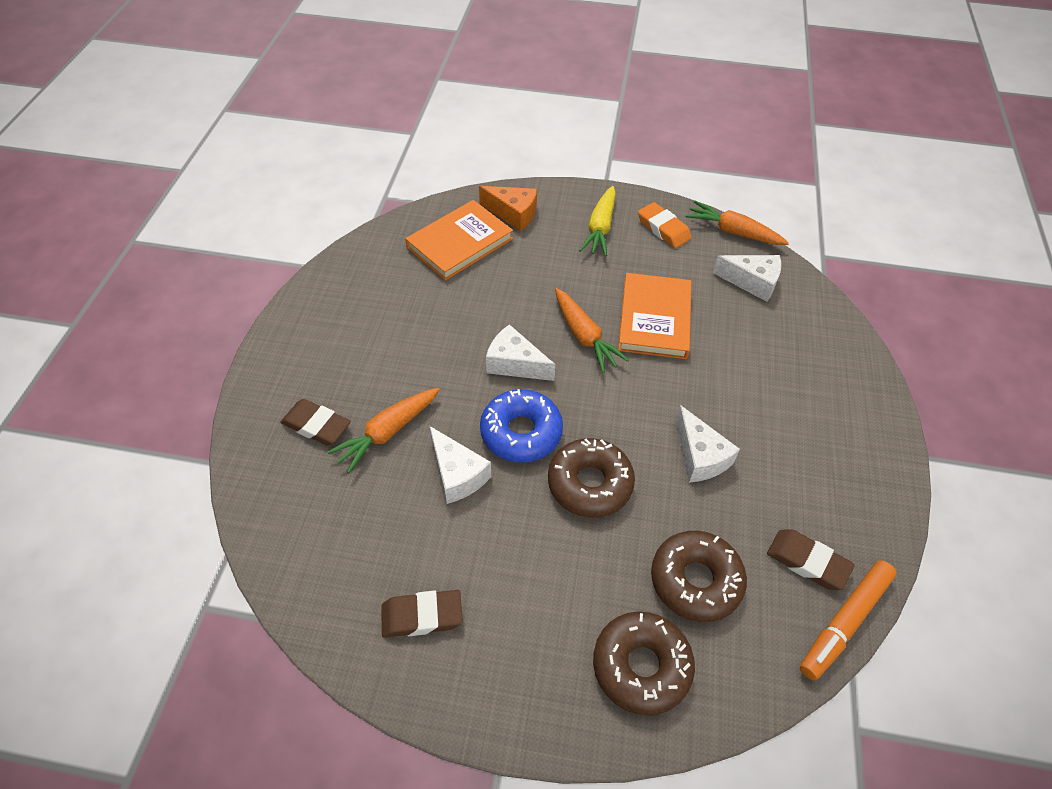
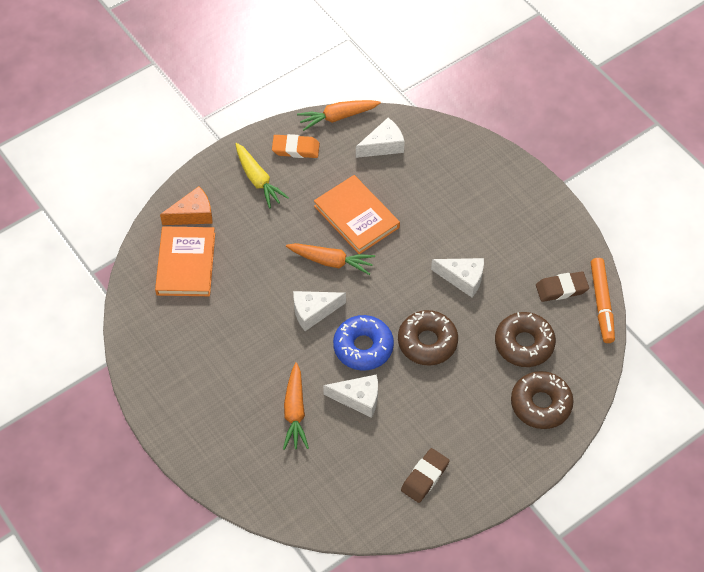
camera: 45 degrees left, 5 degrees up
(316, 425) = (252, 444): brown eraser -> none

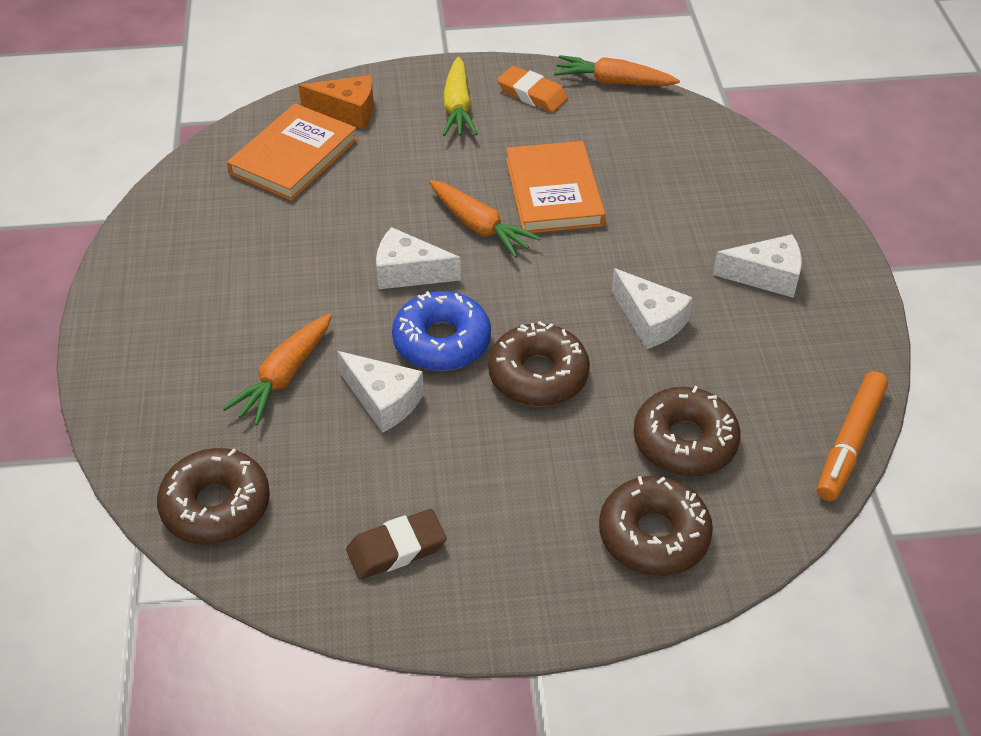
camera: 30 degrees right, 10 degrees down
(318, 503) = (216, 506): none -> brown donut
(383, 145) = (651, 131): white cheese -> white cheese (766, 276)
(561, 289) = (795, 396): brown eraser -> none

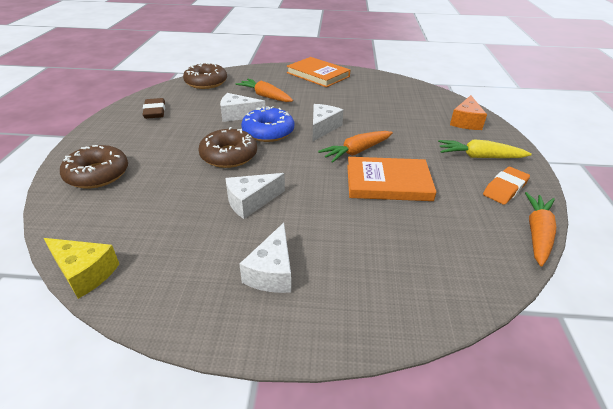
camera: 100 degrees right, 10 degrees down
(293, 156) = (422, 106): orange book -> orange book (318, 74)
(383, 400) = (238, 115): white cheese -> white cheese turned 45 degrees clockwise
(684, 441) = (147, 196): brown donut -> none
(849, 442) = (84, 273): orange marker -> yellow cheese

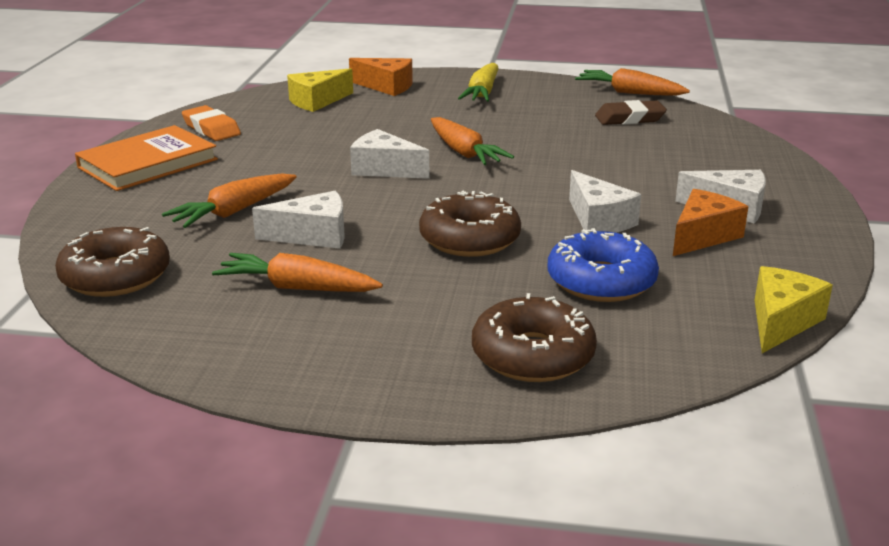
camera: 85 degrees left, 10 degrees down
(155, 111) = (263, 326): brown eraser -> brown eraser (630, 118)
(186, 115) = (296, 288): none -> orange carrot
(221, 249) = (703, 236): none -> orange cheese
(238, 115) = (313, 236): white cheese -> white cheese turned 105 degrees counterclockwise
(268, 132) = (390, 209): blue donut -> blue donut (601, 281)
(388, 182) = (544, 141): orange book -> none
(423, 103) = (317, 101): none -> yellow cheese
(505, 189) = (552, 92): orange eraser -> orange eraser (211, 129)

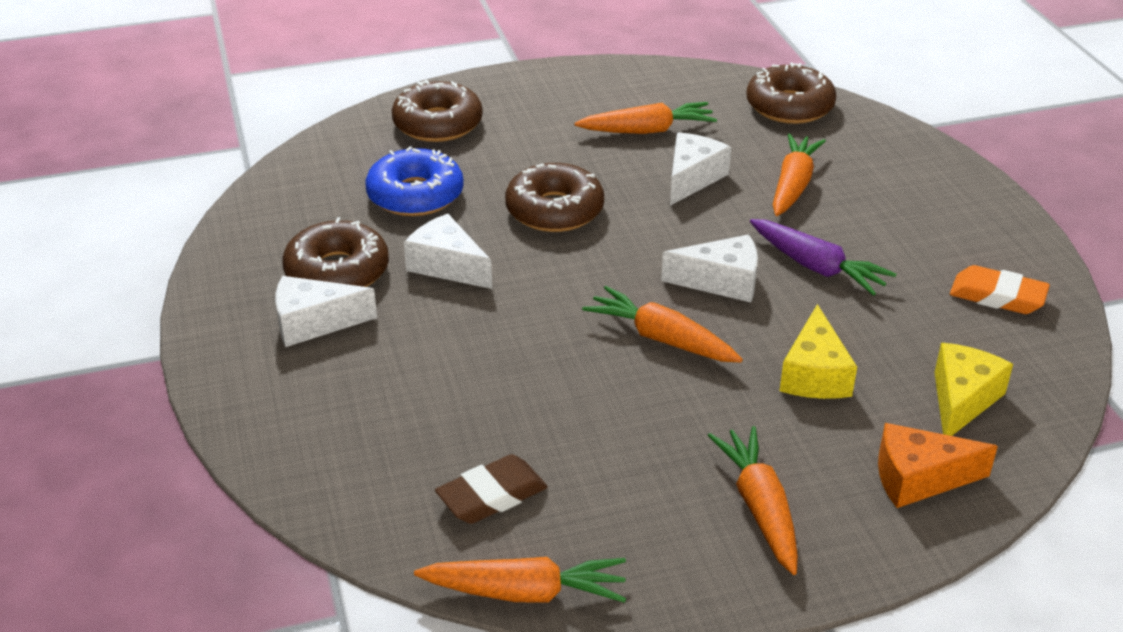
camera: 155 degrees right, 10 degrees up
(148, 163) = (966, 221): orange book -> none
(303, 163) = (817, 267): none -> purple carrot
(313, 236) = (692, 178): white cheese -> white cheese turned 150 degrees clockwise
(482, 93) = (759, 507): yellow carrot -> orange carrot
(703, 236) = (337, 271): orange cheese -> brown donut
(781, 322) = (260, 193): yellow cheese -> yellow cheese (814, 374)

